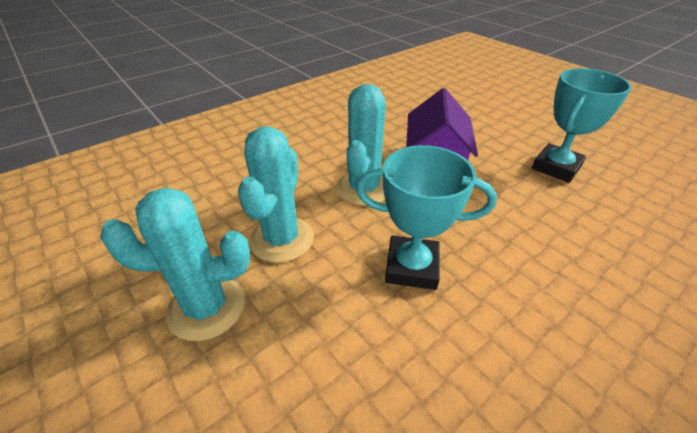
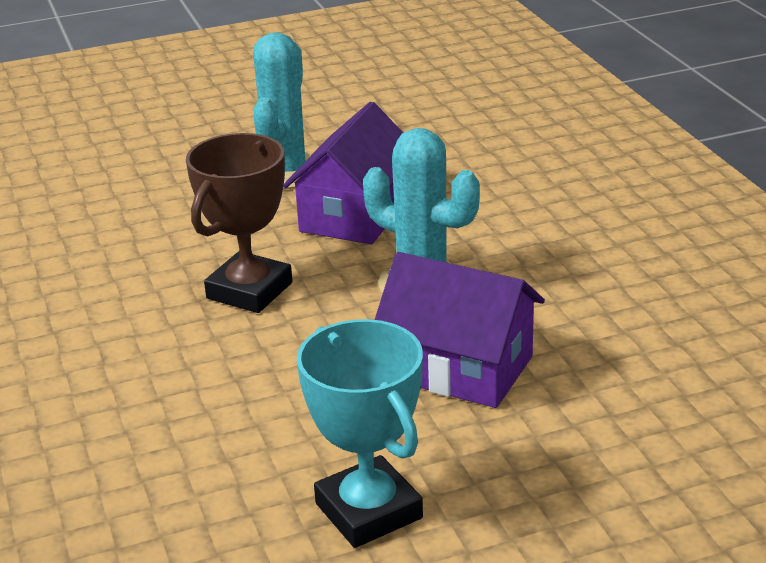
camera: 110 degrees right, 10 degrees down
(282, 239) = (355, 214): turquoise cactus -> purple house
(412, 267) = (249, 290): turquoise trophy -> brown trophy

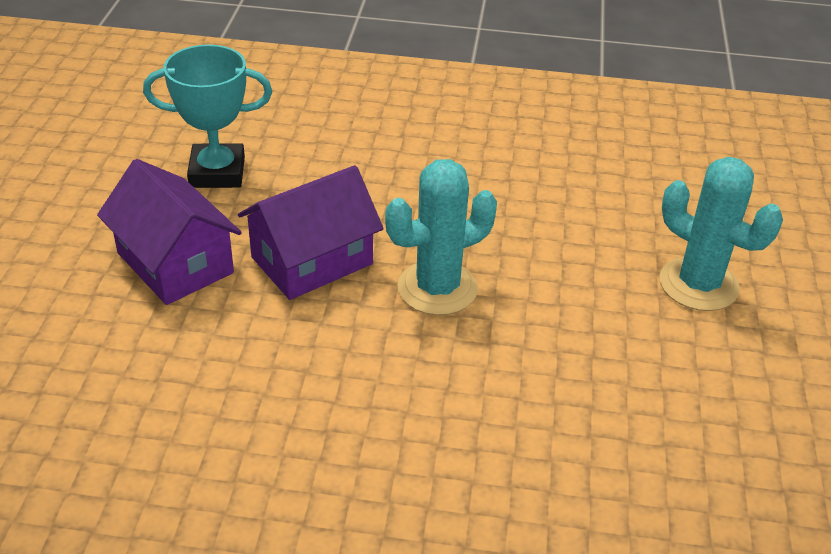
camera: 115 degrees right, 10 degrees up
(249, 290) = (501, 203): brown trophy -> none
(355, 214) = (584, 296): purple house -> purple house (175, 263)

